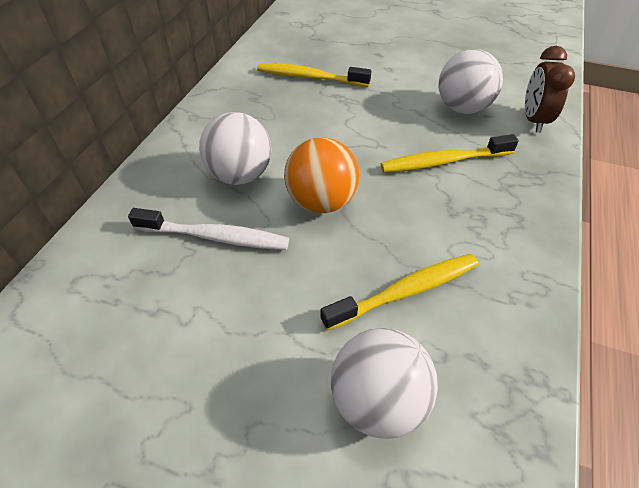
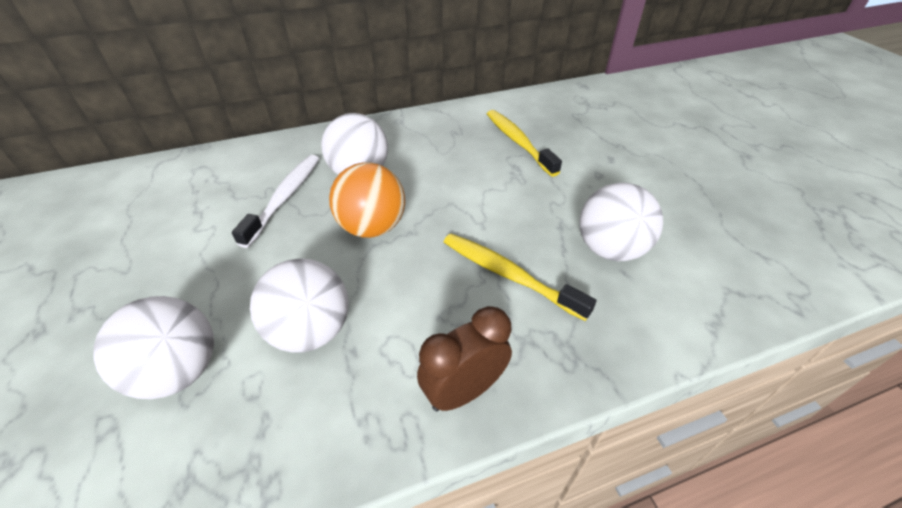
camera: 50 degrees right, 5 degrees down
(215, 237) = (285, 198): white toothbrush -> white toothbrush turned 135 degrees counterclockwise
(406, 291) = (311, 331): yellow toothbrush -> white ball
(533, 120) = (670, 314): brown clock -> brown clock (463, 391)

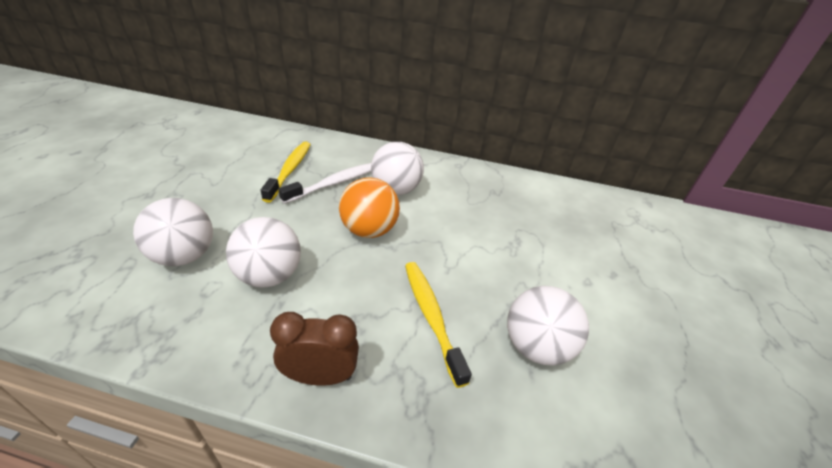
camera: 30 degrees right, 5 degrees down
(518, 142) = (539, 222): yellow toothbrush -> yellow toothbrush (290, 170)

